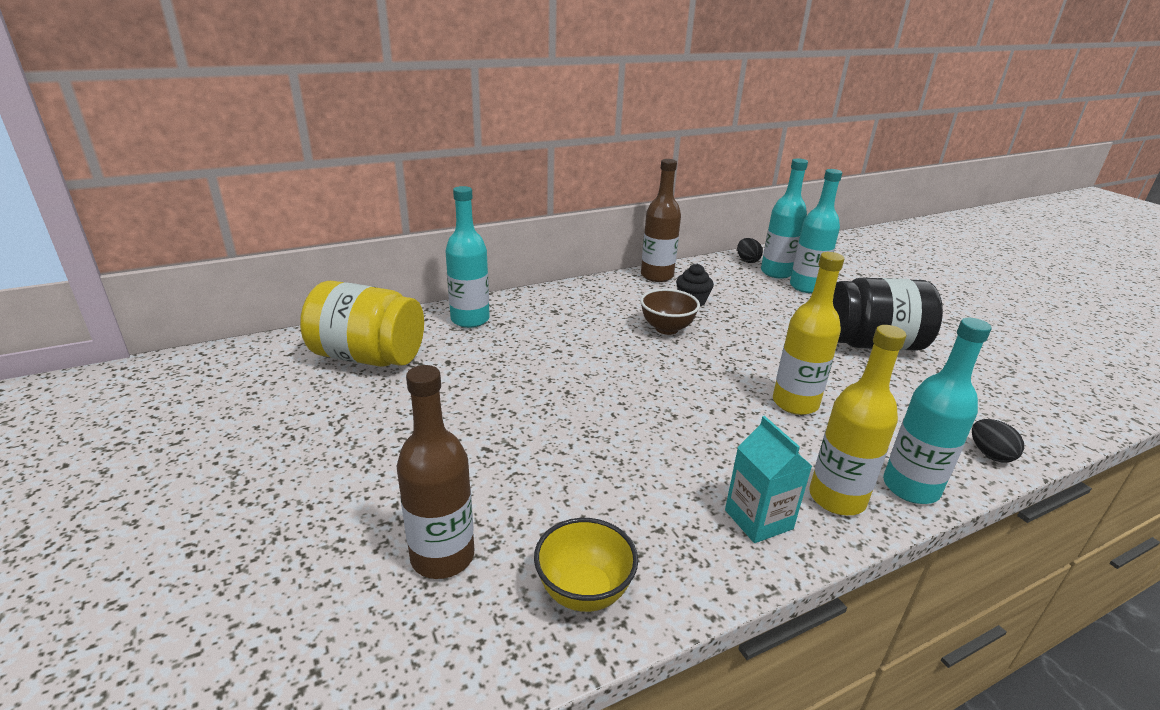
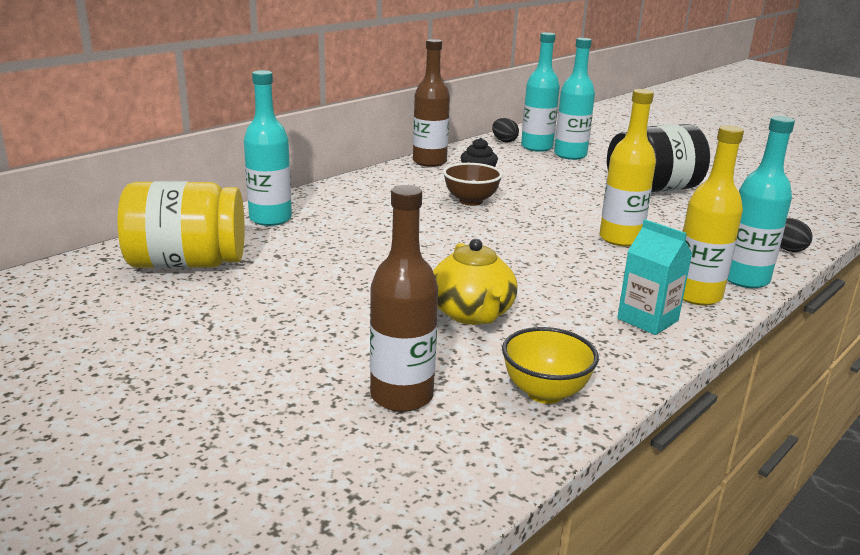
camera: 20 degrees left, 5 degrees down
(577, 469) = (472, 314): none -> yellow teapot

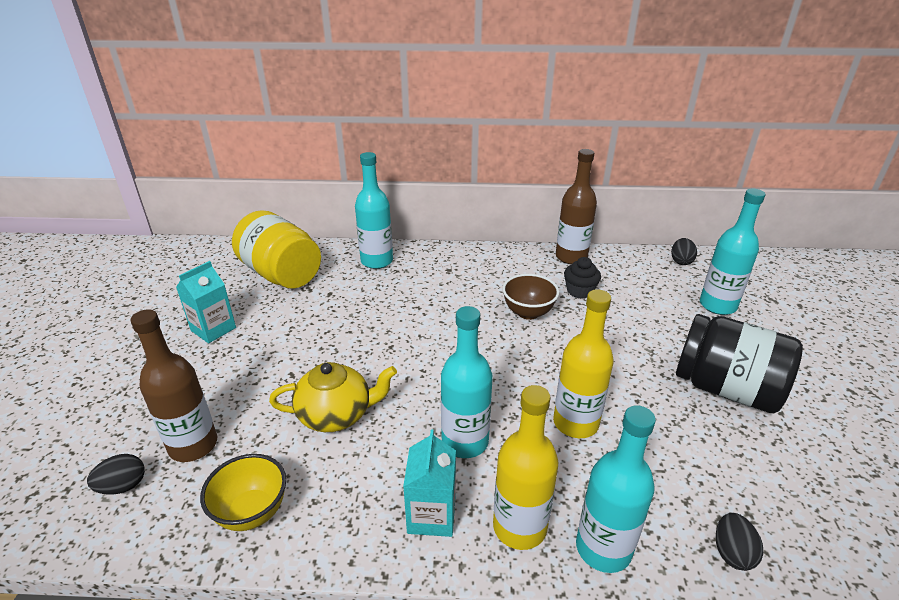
camera: 50 degrees right, 10 degrees up
(212, 328) = (213, 329): none -> turquoise carton
(405, 455) = (123, 486): none -> black egg
(472, 314) = (336, 414): yellow teapot -> yellow teapot turned 135 degrees counterclockwise
(536, 147) = (700, 281): turquoise bottle -> turquoise bottle (465, 441)

